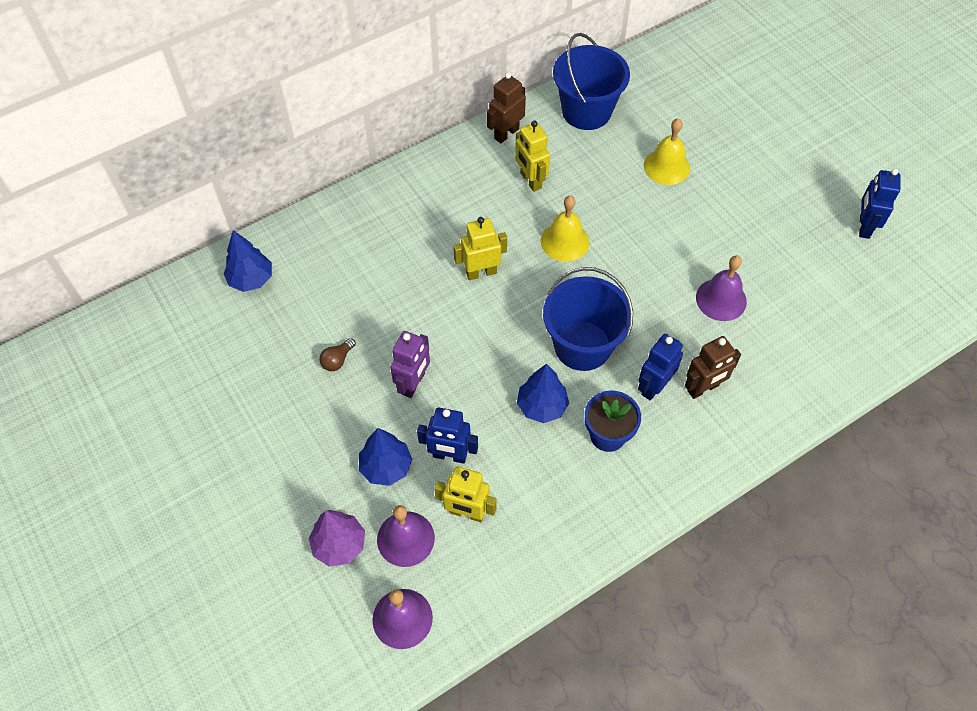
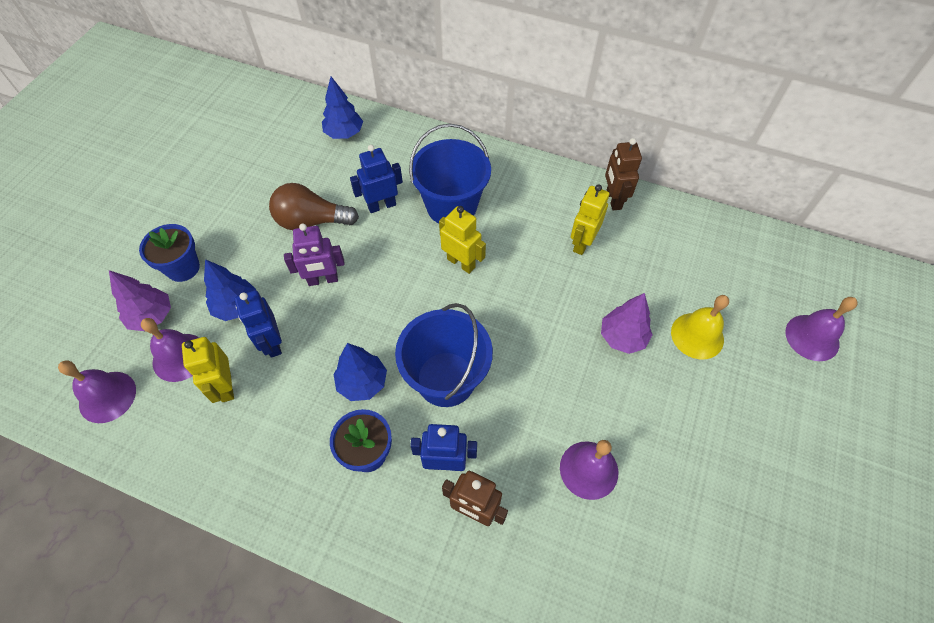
camera: 55 degrees right, 0 degrees up
(301, 494) = (183, 268): none -> blue flower pot
(337, 360) = (311, 221): brown light bulb -> brown light bulb, size x2.10
(506, 133) = (613, 199): brown robot -> brown robot turned 105 degrees counterclockwise
(565, 241) = (542, 303): yellow bell -> none
(586, 111) = (694, 240): blue bucket -> blue bucket (451, 206)
(633, 211) = (622, 337): none -> purple tree
(717, 105) = (812, 337): none -> purple bell
(864, 226) = (806, 568): blue robot -> blue robot (382, 205)

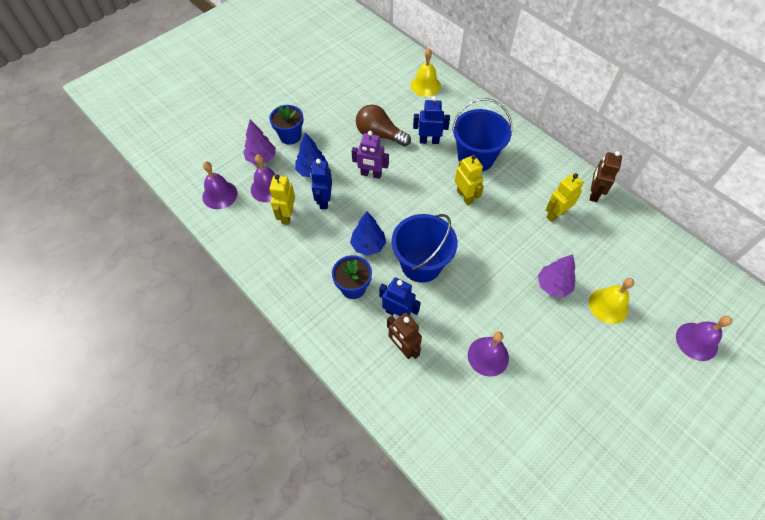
camera: 25 degrees right, 0 degrees up
(344, 133) = (425, 85): blue tree -> yellow bell

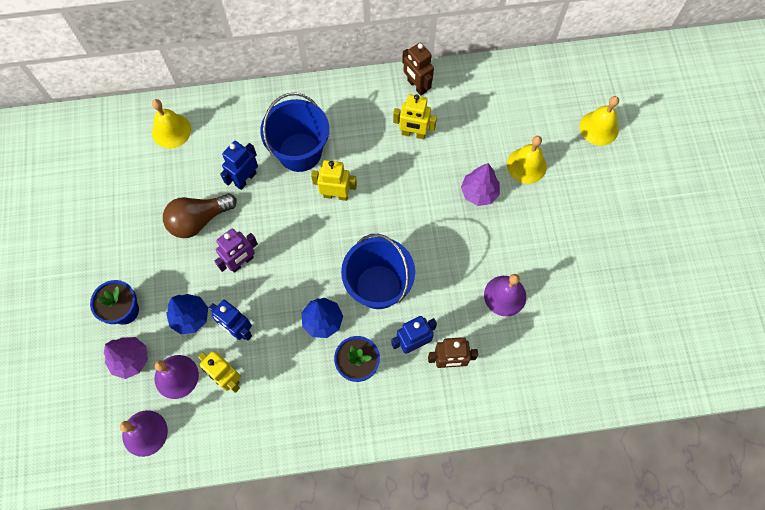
camera: 55 degrees left, 10 degrees up
(555, 214) = (413, 134): yellow robot -> yellow robot turned 75 degrees counterclockwise
(696, 341) = (599, 128): purple bell -> yellow bell

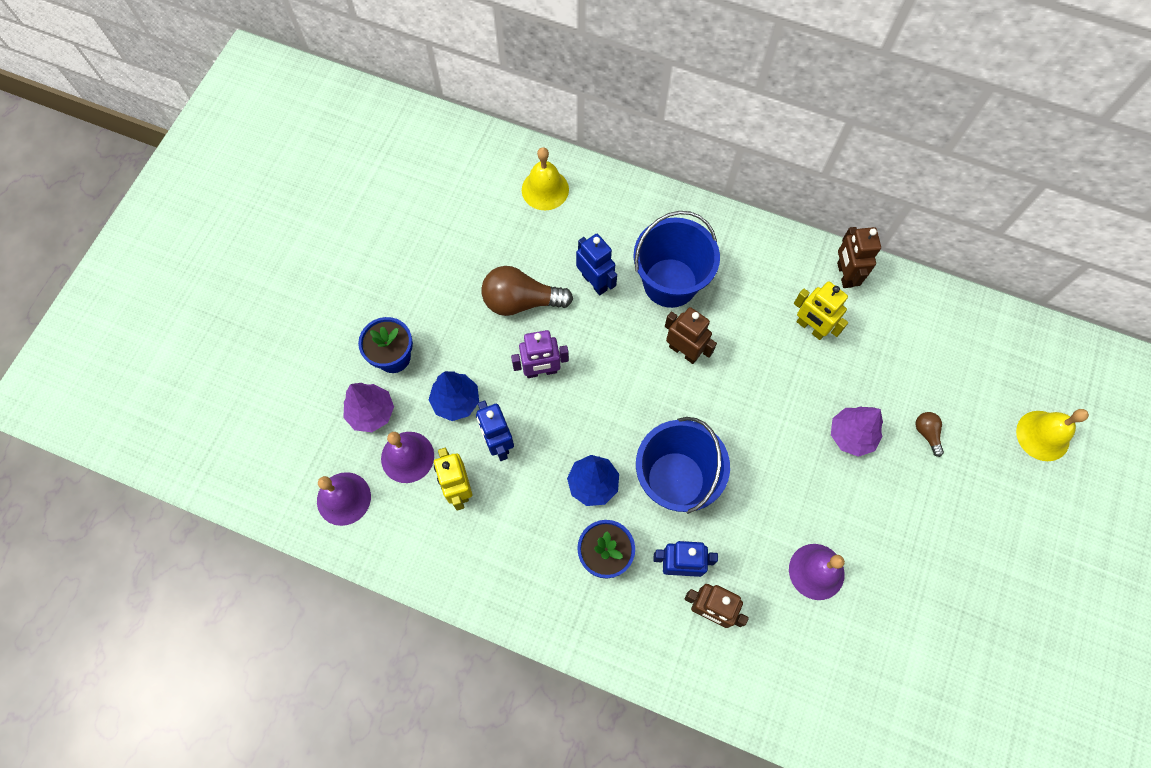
camera: 30 degrees right, 0 degrees up
(245, 179) = (595, 282): blue robot -> blue robot turned 75 degrees clockwise
(336, 195) = (684, 351): yellow robot -> brown robot
(526, 165) = (926, 433): yellow bell -> brown light bulb

